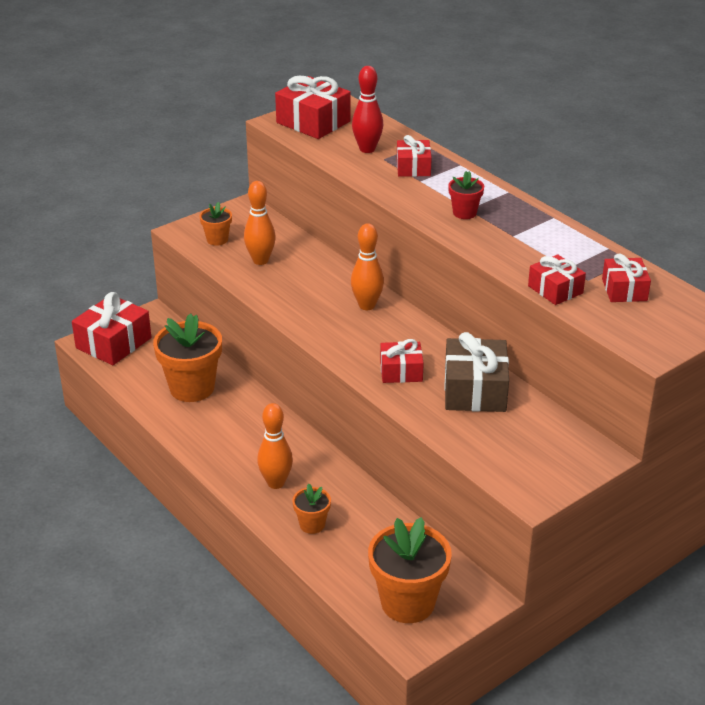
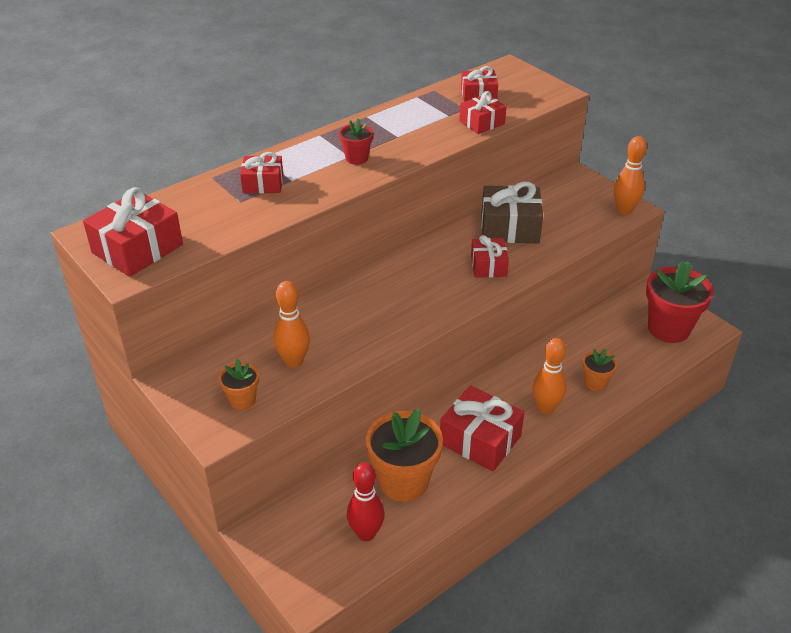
camera: 90 degrees left, 5 degrees up
(113, 343) = (314, 567): red gift -> red gift (480, 440)
(367, 149) = (216, 211): red bowling pin -> red bowling pin (366, 533)
(367, 305) = (384, 285): orange bowling pin -> orange bowling pin (624, 210)
(407, 603) = (668, 328): orange flower pot -> red flower pot

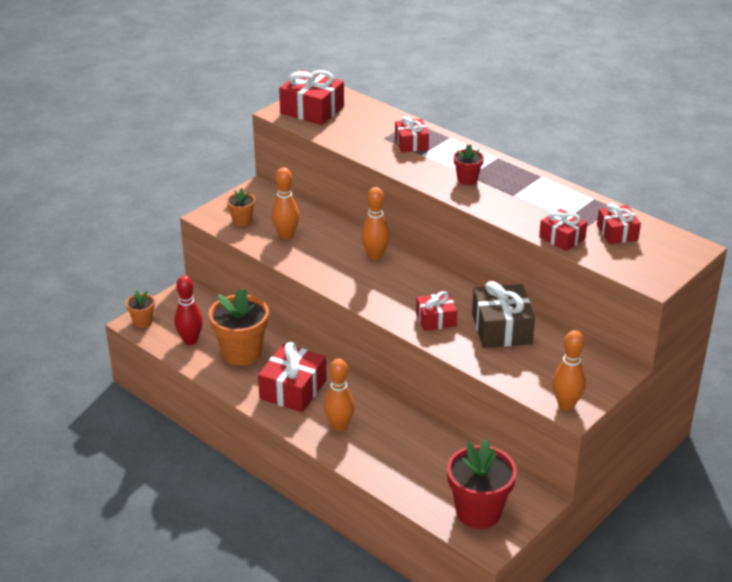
camera: 80 degrees right, 5 degrees down
(362, 293) = (375, 256): none -> orange bowling pin
(595, 383) = (380, 457): orange flower pot -> orange flower pot (142, 322)

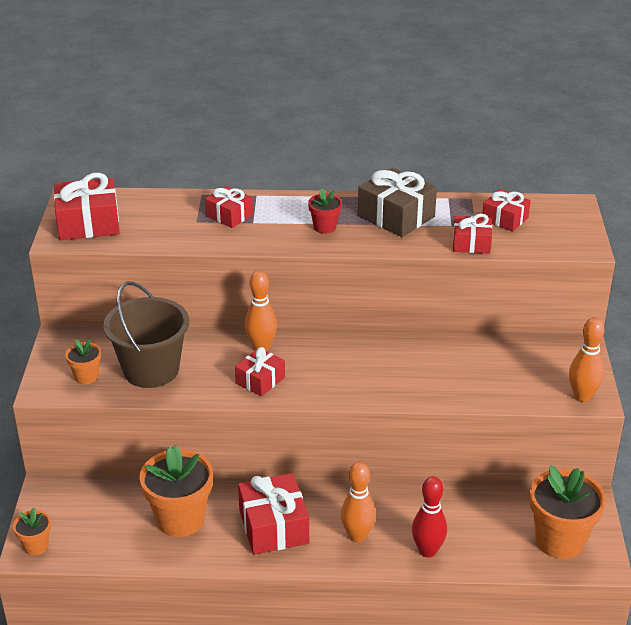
camera: 40 degrees left, 0 degrees up
(190, 340) = (112, 537): red bowling pin -> red bowling pin (427, 551)
(286, 235) = (151, 370): orange bowling pin -> brown bucket
(436, 319) = (389, 379): red gift -> red gift (260, 380)
(478, 512) = (559, 540): red flower pot -> orange flower pot
(501, 328) = (451, 358): brown gift -> brown gift (396, 216)

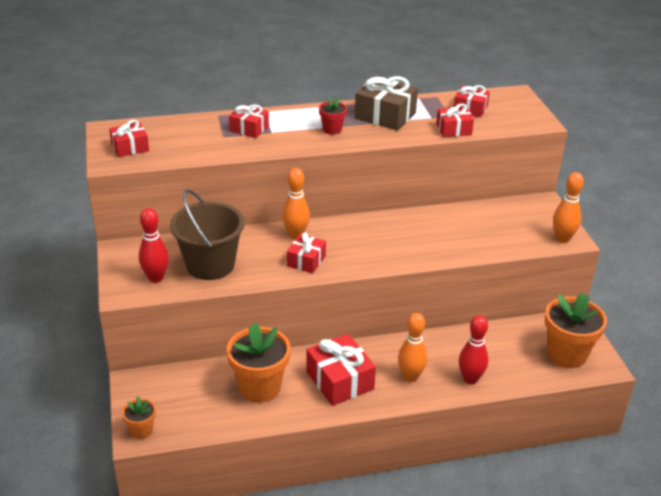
camera: 15 degrees left, 0 degrees up
(86, 377) = (156, 278): orange flower pot -> red bowling pin
(88, 223) = (130, 147): red gift -> red gift, size x0.61

